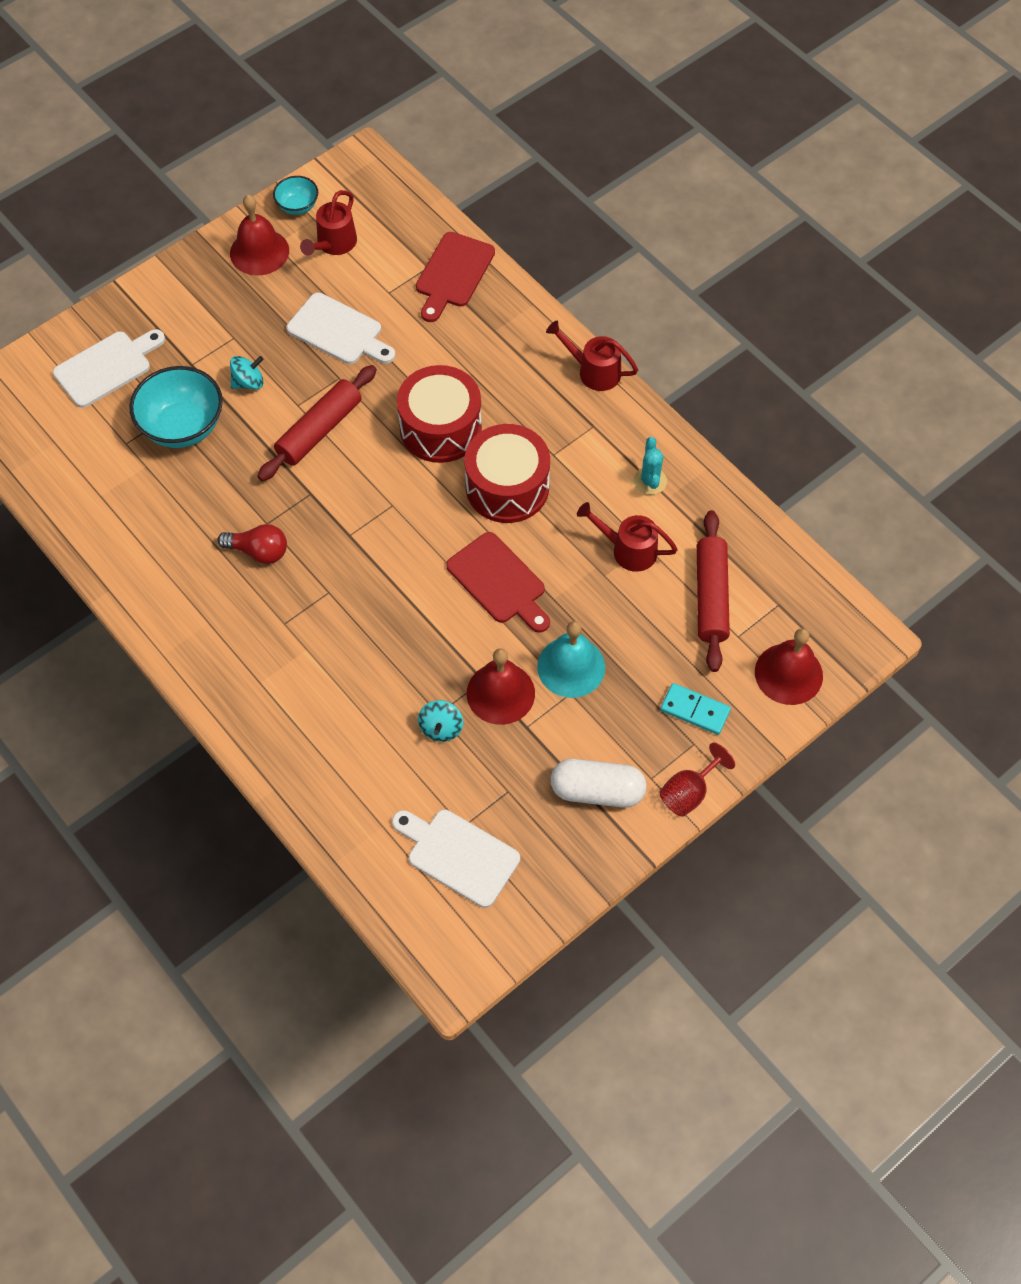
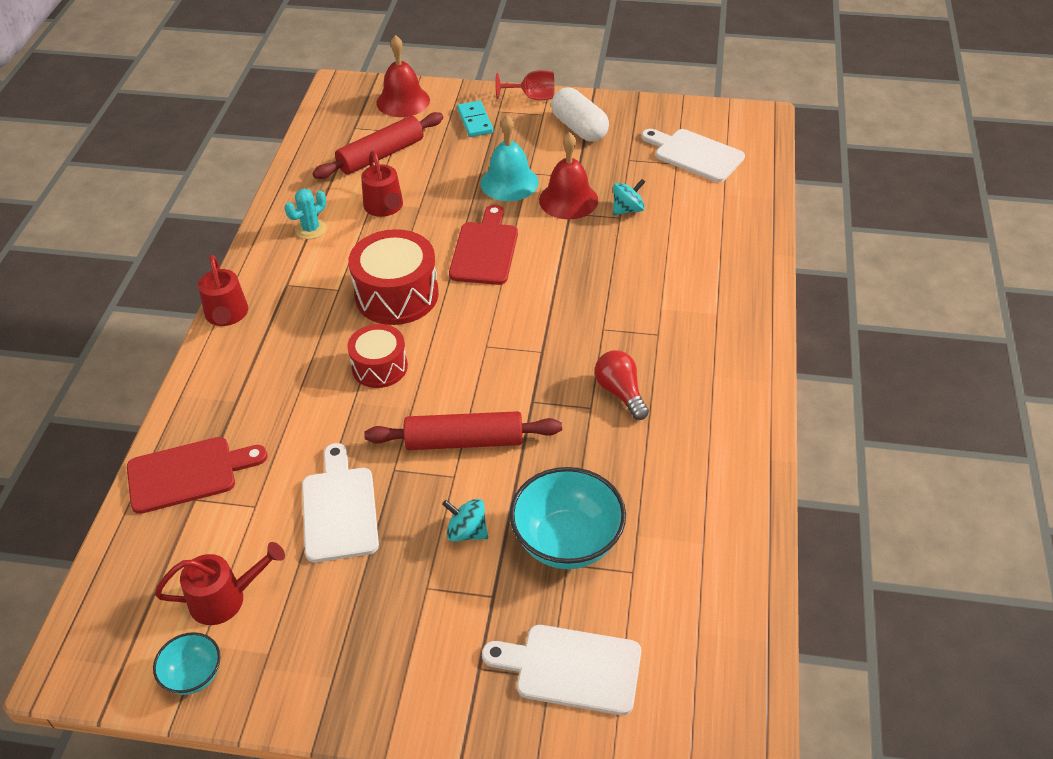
camera: 130 degrees left, 15 degrees down
(259, 252) = (292, 658): red bell -> none
(440, 428) = (379, 367): red drum -> red drum, size x0.63
(458, 855) = (695, 154): white cutting board -> white cutting board turned 135 degrees clockwise

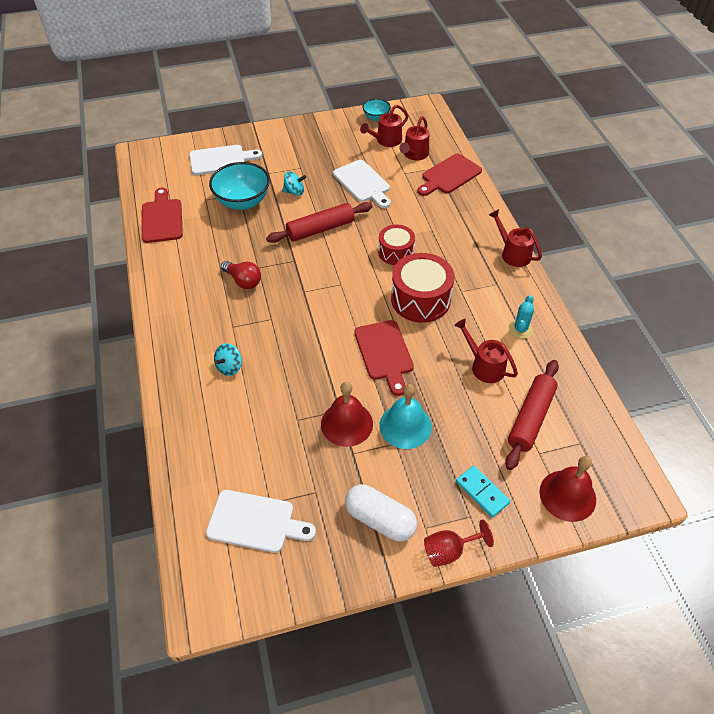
camera: 155 degrees right, 5 degrees up
(204, 542) = (414, 155): none -> red watering can
(627, 209) = (293, 430): turquoise spinning top -> turquoise spinning top (229, 367)
(723, 554) = (162, 218): none -> red cutting board

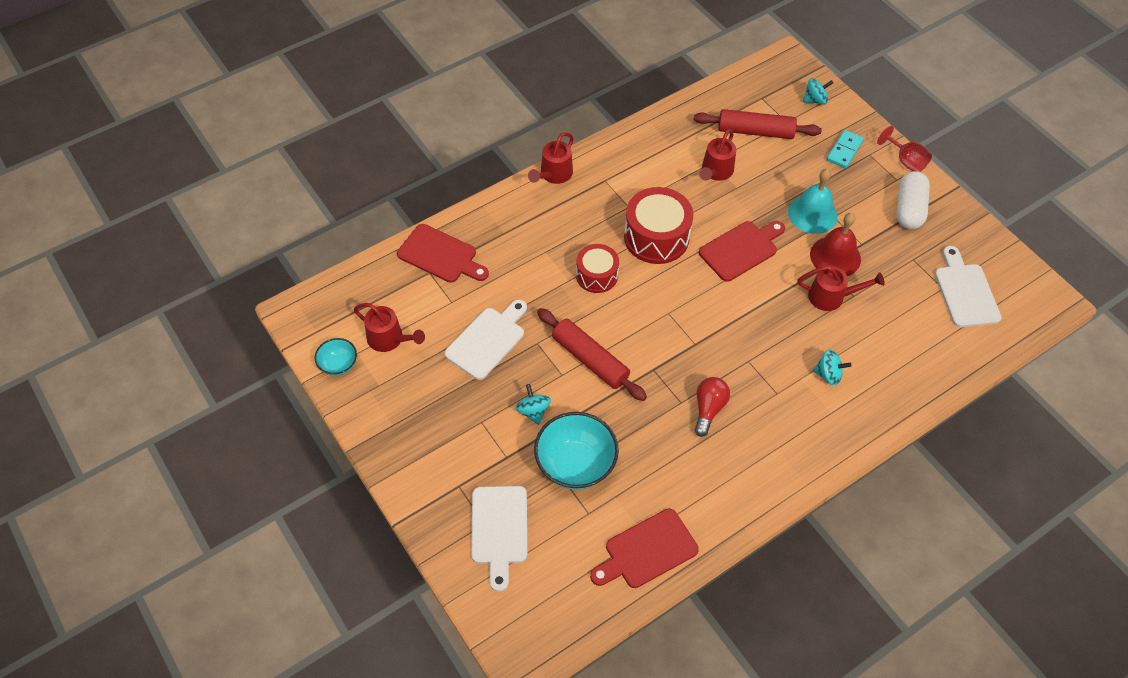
camera: 110 degrees left, 5 degrees up
(221, 160) = (499, 530): white cutting board -> white cutting board turned 150 degrees counterclockwise
(414, 155) = (410, 300): red watering can -> red watering can (832, 297)
(520, 329) = (657, 153): turquoise cactus -> none
(567, 495) = (815, 100): red bell -> turquoise spinning top

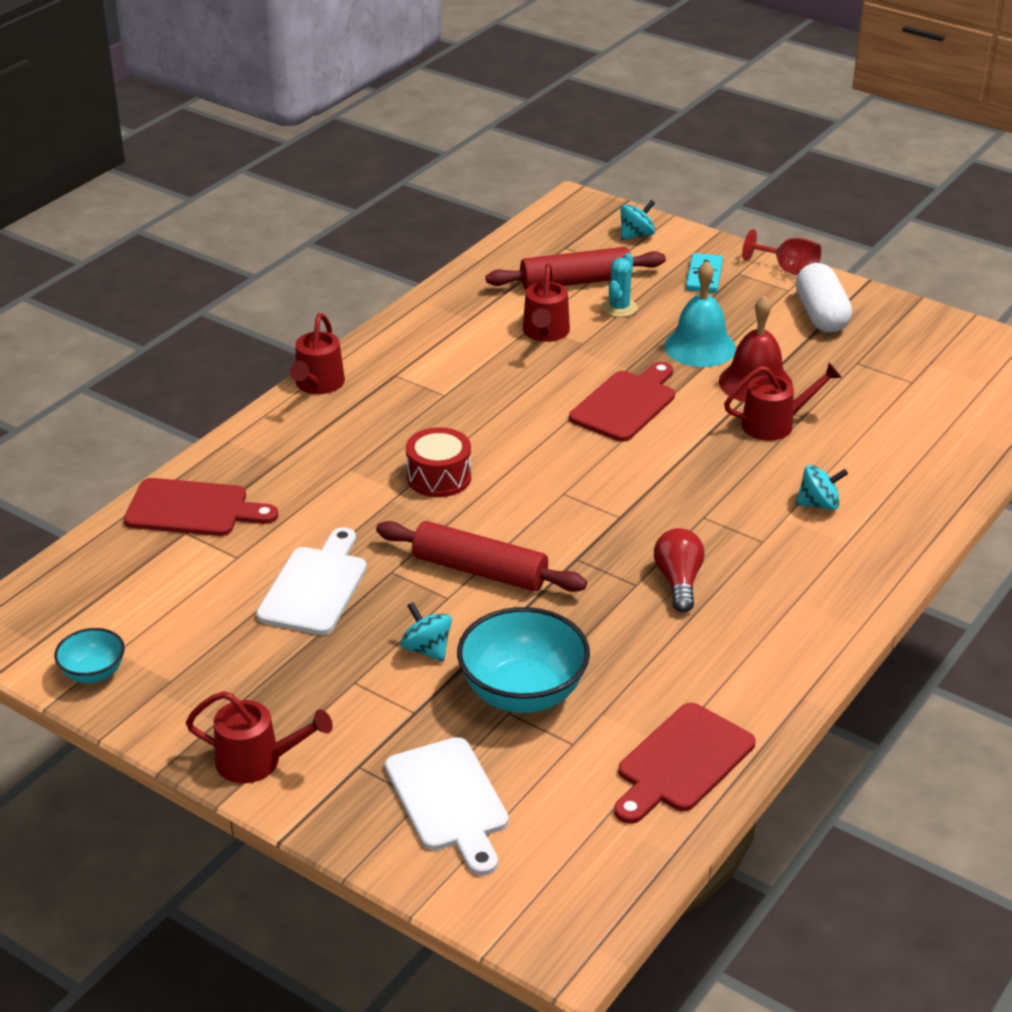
camera: 20 degrees left, 20 degrees down
(390, 339) = (161, 623): red watering can -> red watering can (258, 761)
(656, 237) = (501, 418): red drum -> none
(774, 163) = (619, 308): none -> turquoise cactus
(965, 292) = (942, 379): white cutting board -> none

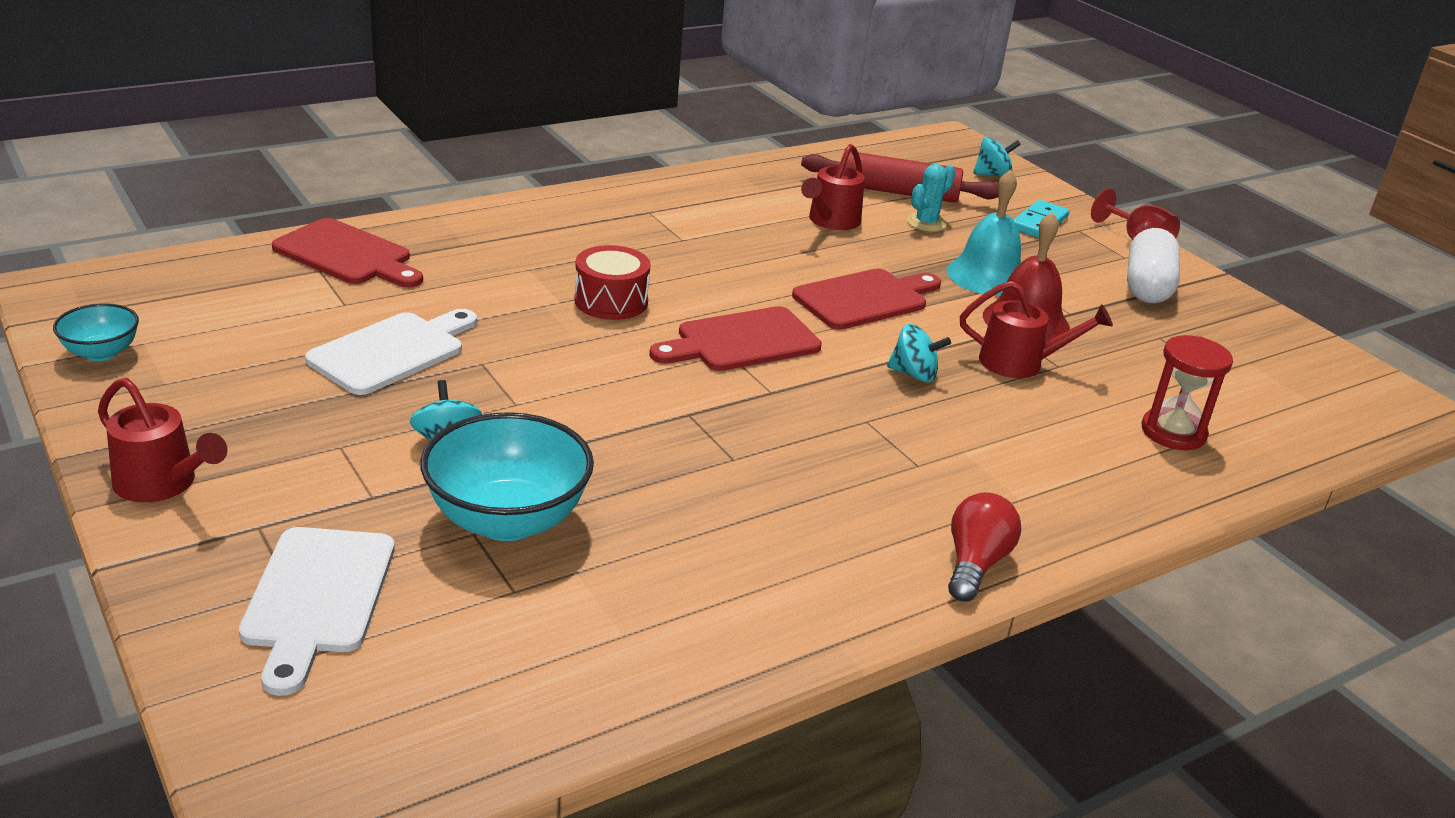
camera: 20 degrees right, 5 degrees down
(317, 385) = (566, 199): red watering can -> none
(480, 570) = (574, 391): red rolling pin -> none
(678, 581) = (785, 472): red light bulb -> red light bulb (975, 564)
(681, 762) = (625, 659): red cutting board -> red cutting board (741, 341)
(818, 504) = (1015, 451): turquoise spinning top -> turquoise spinning top (914, 374)
(913, 447) = (1173, 432): none -> red hourglass

